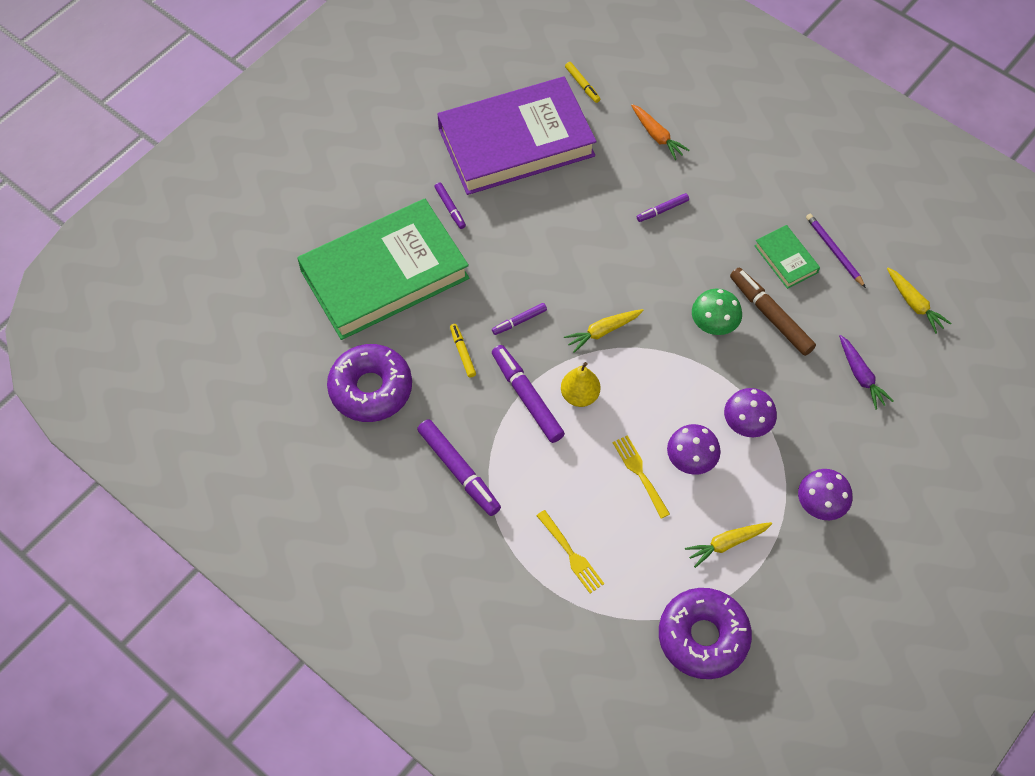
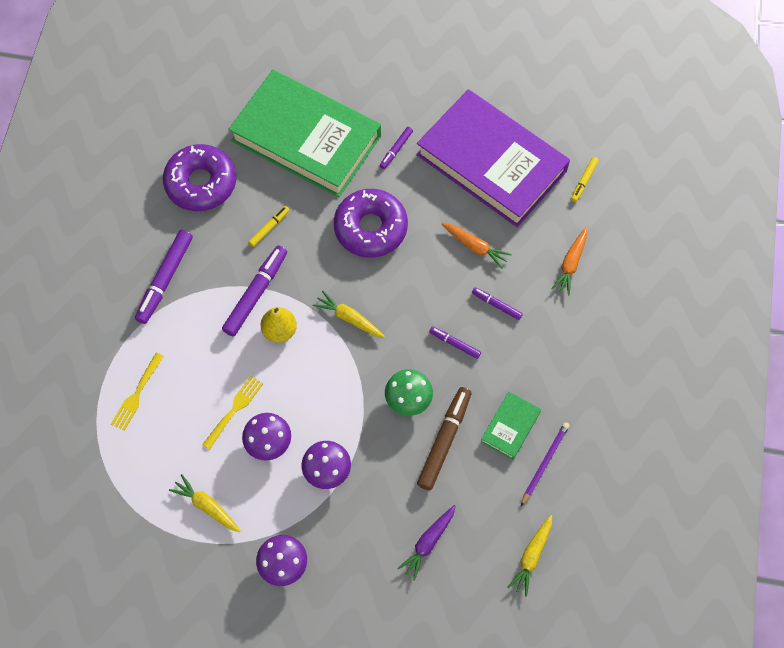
camera: 60 degrees right, 5 degrees up
(519, 321) = (321, 253): purple marker -> purple marker (454, 344)
(593, 197) = (475, 247): none -> orange carrot
(703, 637) = (115, 526): purple donut -> purple donut (370, 228)

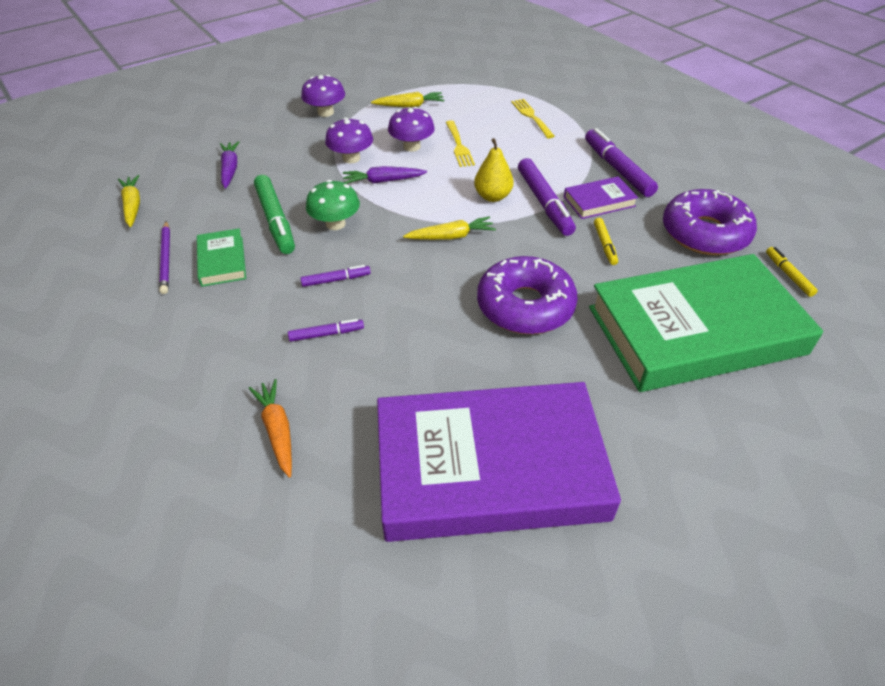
camera: 135 degrees right, 20 degrees down
(221, 263) = (599, 201): none -> purple book
(332, 417) = (383, 181): none -> purple carrot
(396, 150) = (604, 392): purple marker -> none
(444, 440) = (275, 220): brown marker -> green marker
(475, 247) = (405, 366): orange carrot -> none
(584, 181) = (348, 548): yellow marker -> yellow marker (788, 275)

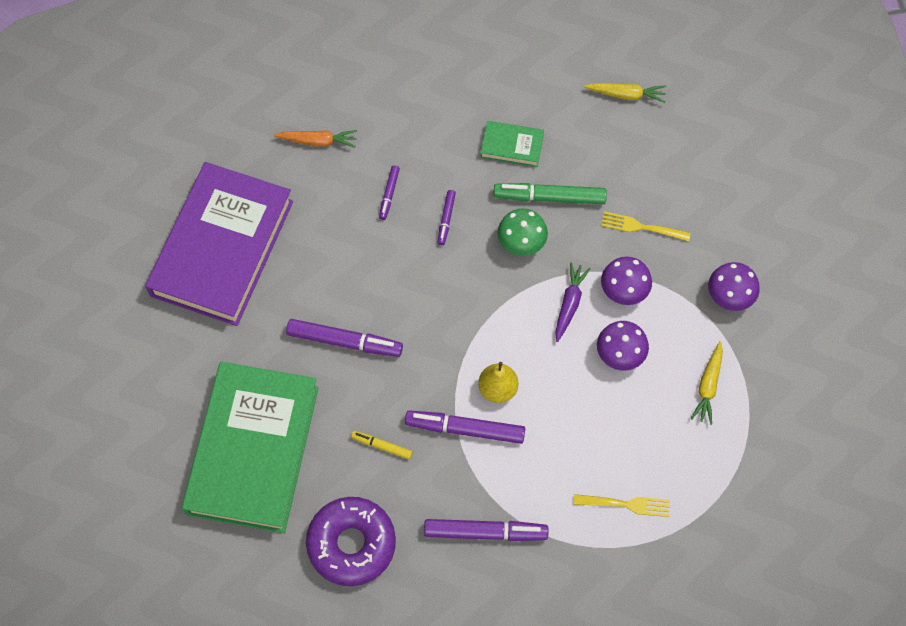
camera: 115 degrees right, 20 degrees up
(166, 259) = (535, 108): purple pencil -> none
(230, 169) = (652, 180): purple carrot -> none
(451, 236) = (457, 326): yellow carrot -> none
(458, 145) = (601, 399): yellow fork -> yellow fork (642, 227)
(525, 306) = (344, 341): purple donut -> purple marker
(599, 201) = (443, 480): purple book -> none
(788, 275) = (266, 573): yellow marker -> none

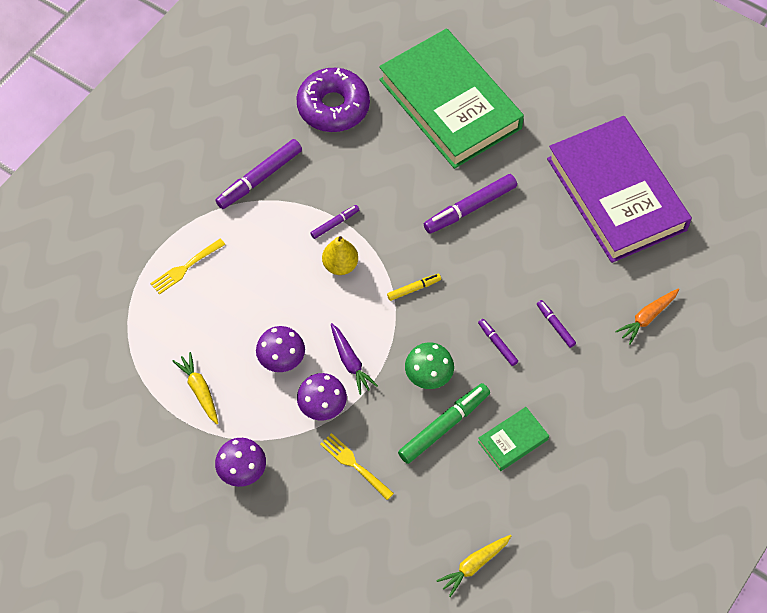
camera: 135 degrees right, 5 degrees down
(382, 446) = (376, 170): yellow marker -> yellow marker (414, 289)
(465, 429) = (335, 224): purple marker -> purple marker, size x0.53
(642, 227) = (355, 465): yellow fork -> yellow fork turned 105 degrees counterclockwise

